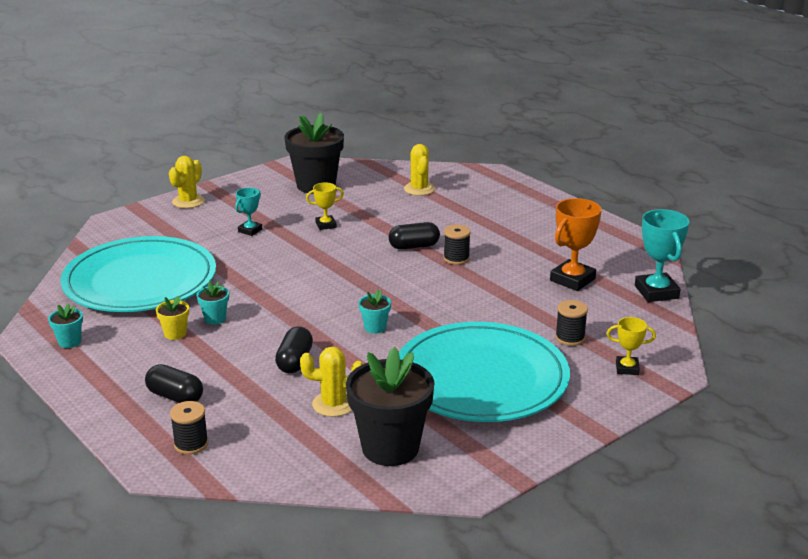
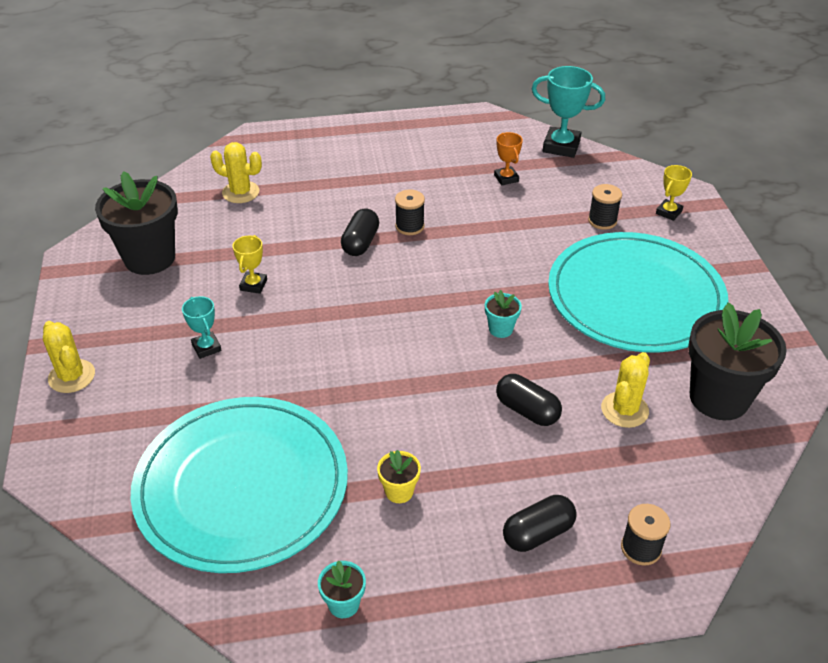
camera: 60 degrees left, 15 degrees up
(215, 319) = (391, 445): turquoise flower pot -> none
(572, 280) = (506, 178): orange trophy -> orange trophy, size x0.57

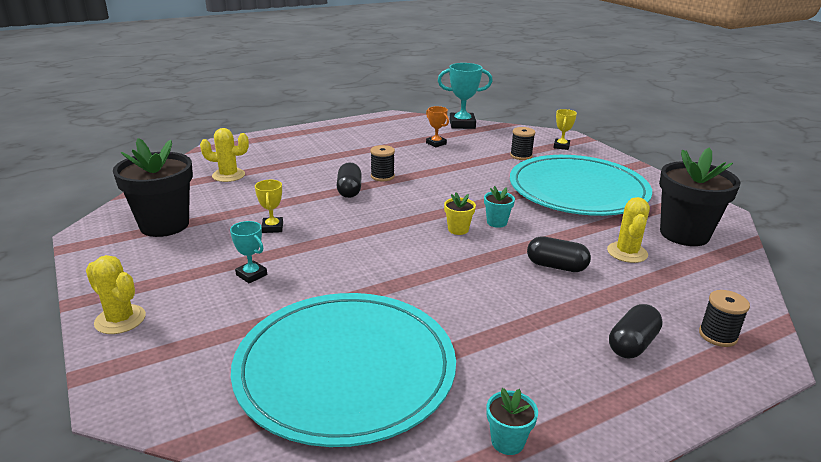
camera: 20 degrees left, 15 degrees down
(399, 491) = (495, 341): yellow flower pot -> yellow flower pot (458, 229)

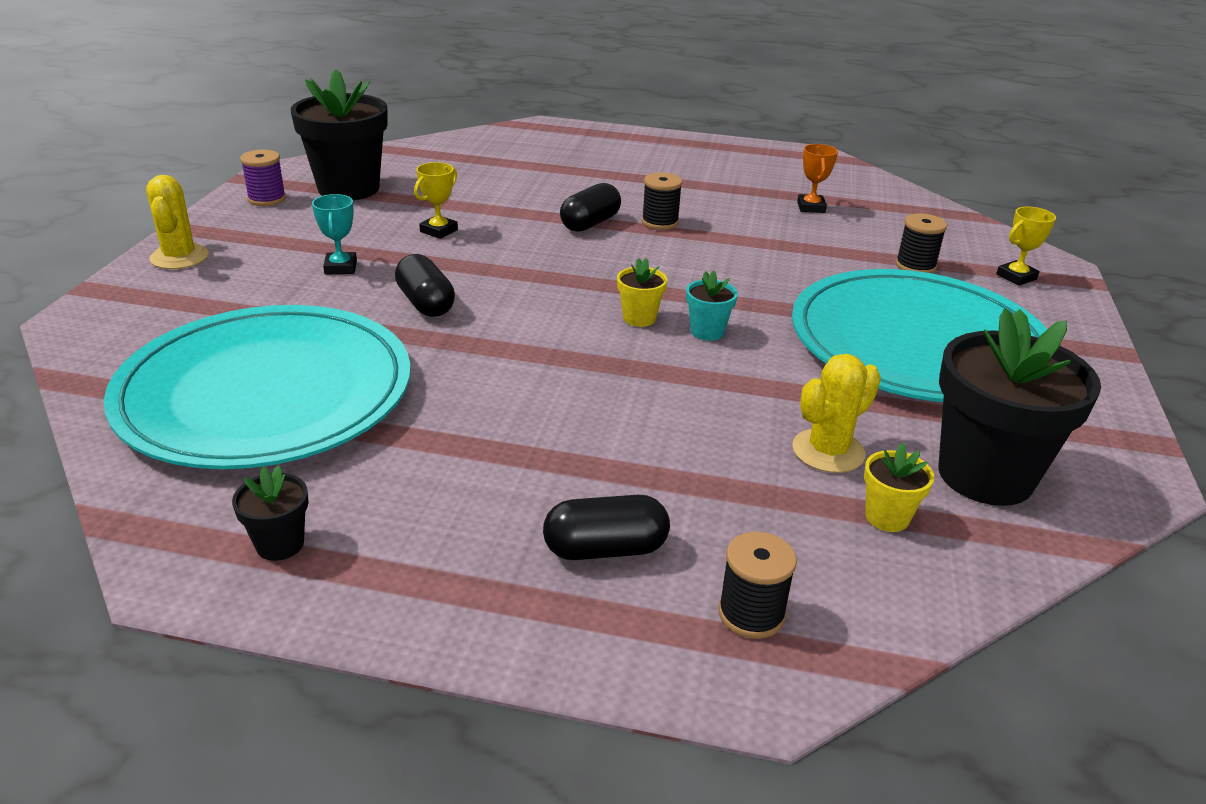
camera: 40 degrees right, 5 degrees up
(115, 254) = (267, 199): none -> purple spool
(228, 175) = (490, 161): yellow cactus -> none
(462, 124) = (901, 195): turquoise trophy -> none
(507, 441) = (280, 544): turquoise flower pot -> black flower pot
(556, 266) = (685, 416): black capsule -> black capsule (425, 303)
(687, 268) = (887, 517): none -> yellow flower pot

